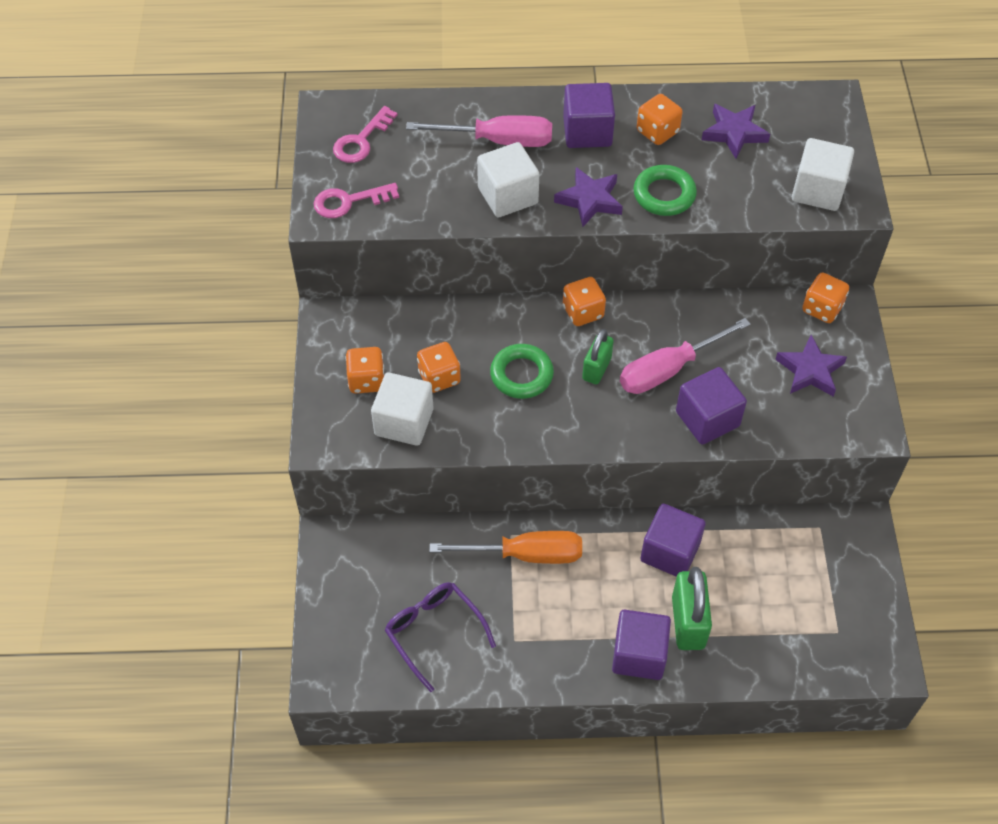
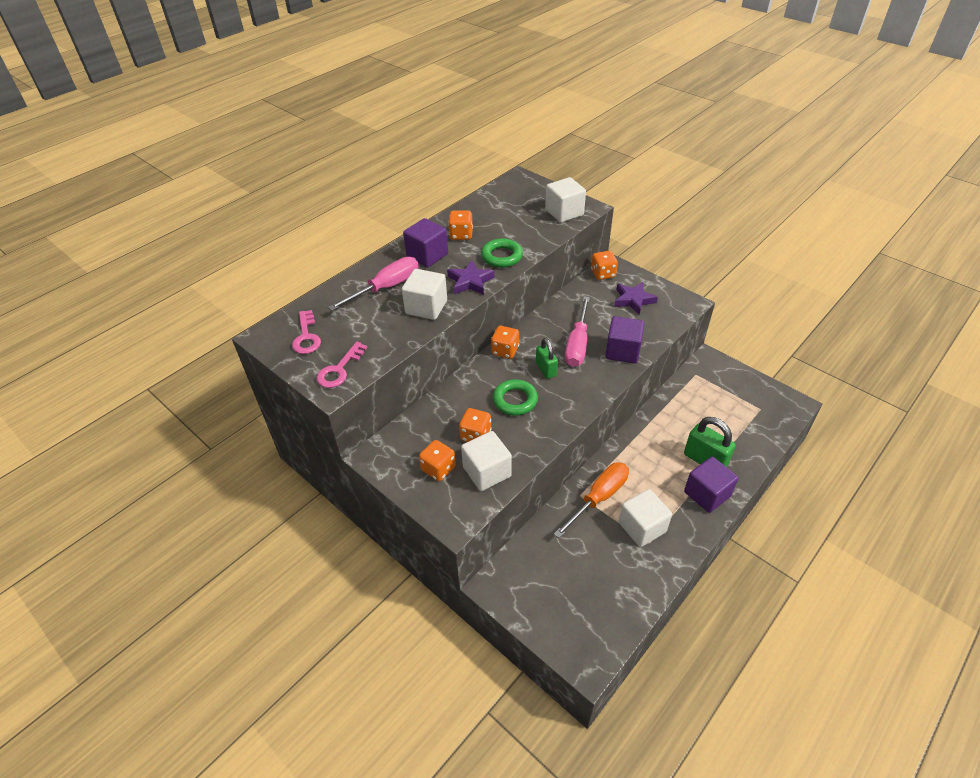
camera: 45 degrees left, 10 degrees down
(433, 631) = (607, 578): purple glasses -> none
(528, 620) = (642, 527): none -> white cube
(670, 552) = (656, 437): purple cube -> none
(734, 133) = (496, 214): purple star -> none

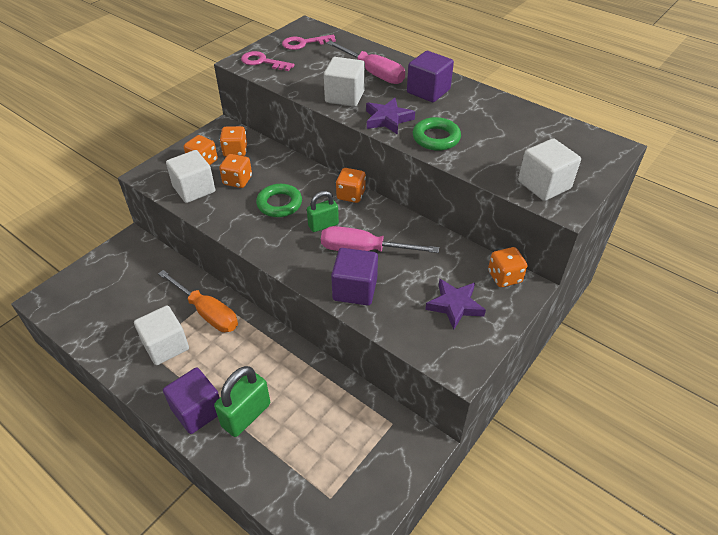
camera: 85 degrees right, 0 degrees up
(461, 235) = (471, 109): orange dice -> orange dice (235, 151)

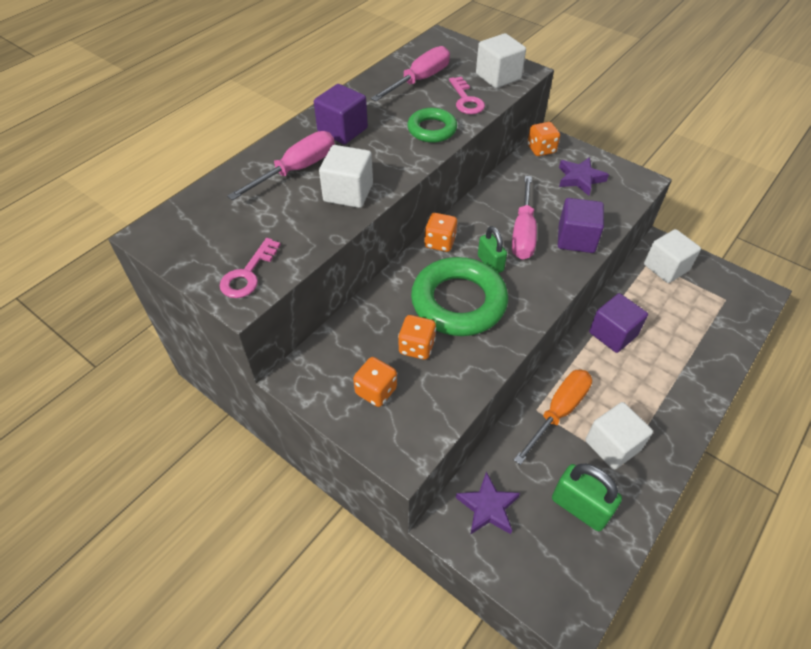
camera: 90 degrees left, 5 degrees up
(194, 189) = (435, 392): white cube -> white cube (666, 267)
(197, 410) = (680, 402): purple cube -> purple cube (613, 334)
(235, 151) = (353, 356): orange dice -> none
(246, 415) = (672, 361): green padlock -> green padlock (580, 507)
(279, 204) = (458, 302): green ring -> green ring, size x1.79
(304, 43) = (203, 233): pink key -> pink key (466, 100)
(388, 119) = (398, 160): purple star -> purple star (488, 507)
(520, 132) = (419, 80): none -> pink screwdriver

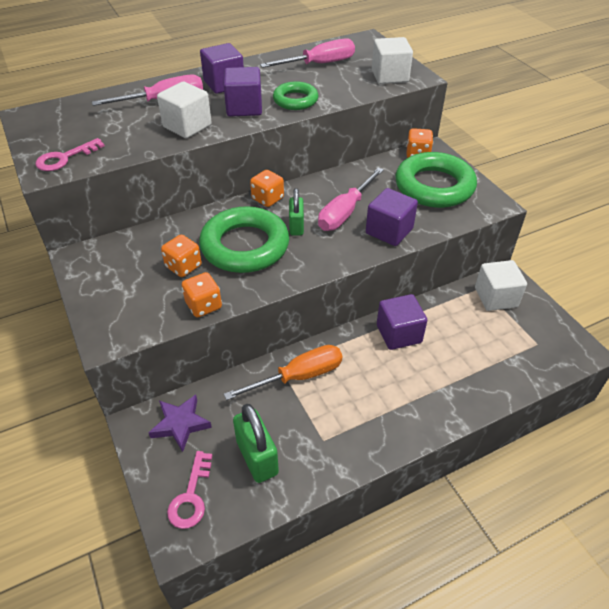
camera: 25 degrees right, 5 degrees down
(376, 391) = (126, 286): orange dice -> orange dice (203, 305)
(388, 153) = (244, 108): none -> purple cube
(466, 100) = (345, 86): pink key -> pink key (191, 496)
(580, 179) = (434, 186): purple star -> green ring
(612, 445) = (326, 421): white cube -> none

